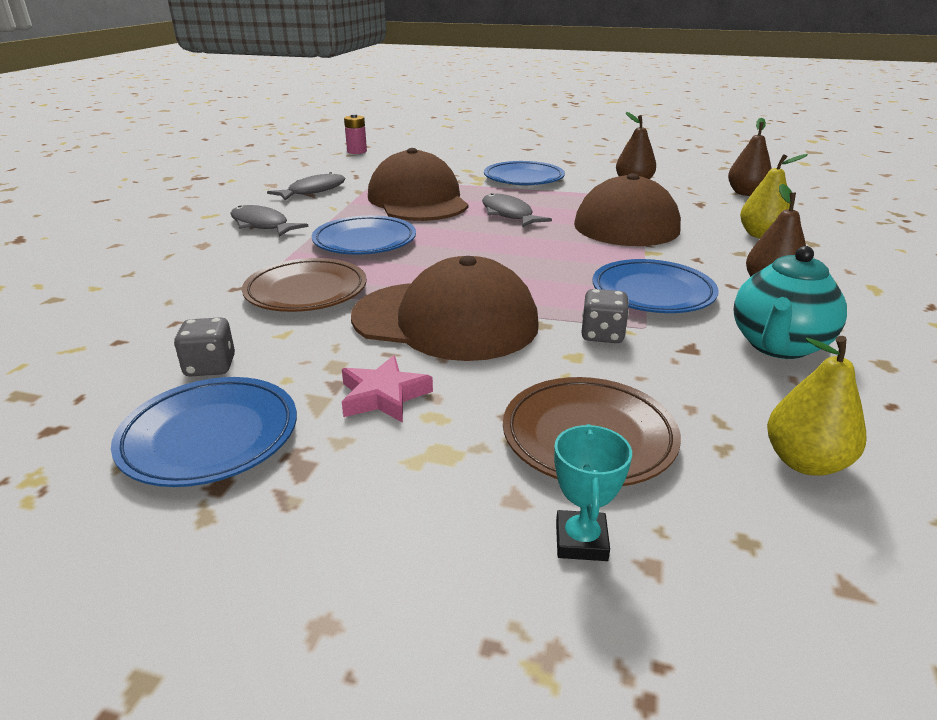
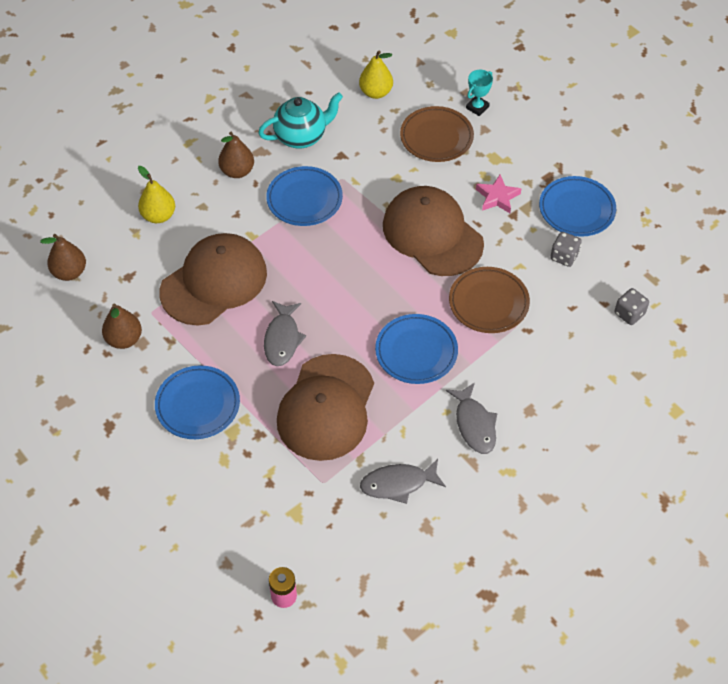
camera: 145 degrees left, 25 degrees up
(602, 335) = (368, 184): grey dice -> grey dice (629, 314)

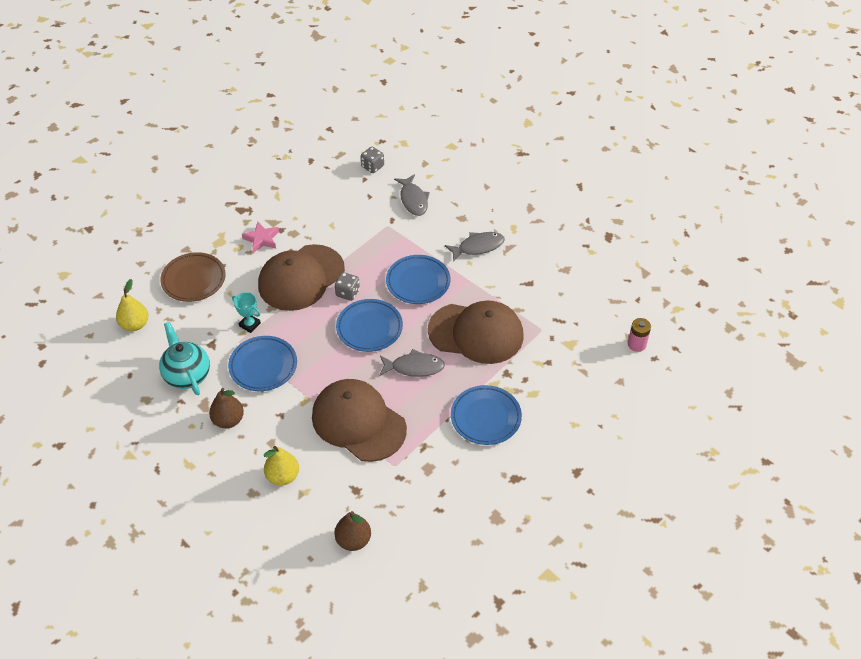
camera: 95 degrees left, 5 degrees down
(124, 339) = (426, 481): brown pear -> none
(398, 484) = (534, 286): grey fish -> grey fish (413, 200)
(477, 107) = (160, 254): turquoise trophy -> turquoise trophy (249, 324)
(488, 303) = (368, 242): brown plate -> none
(564, 256) = (321, 200): grey dice -> grey dice (347, 293)
(576, 209) = (275, 193): blue plate -> blue plate (369, 328)

